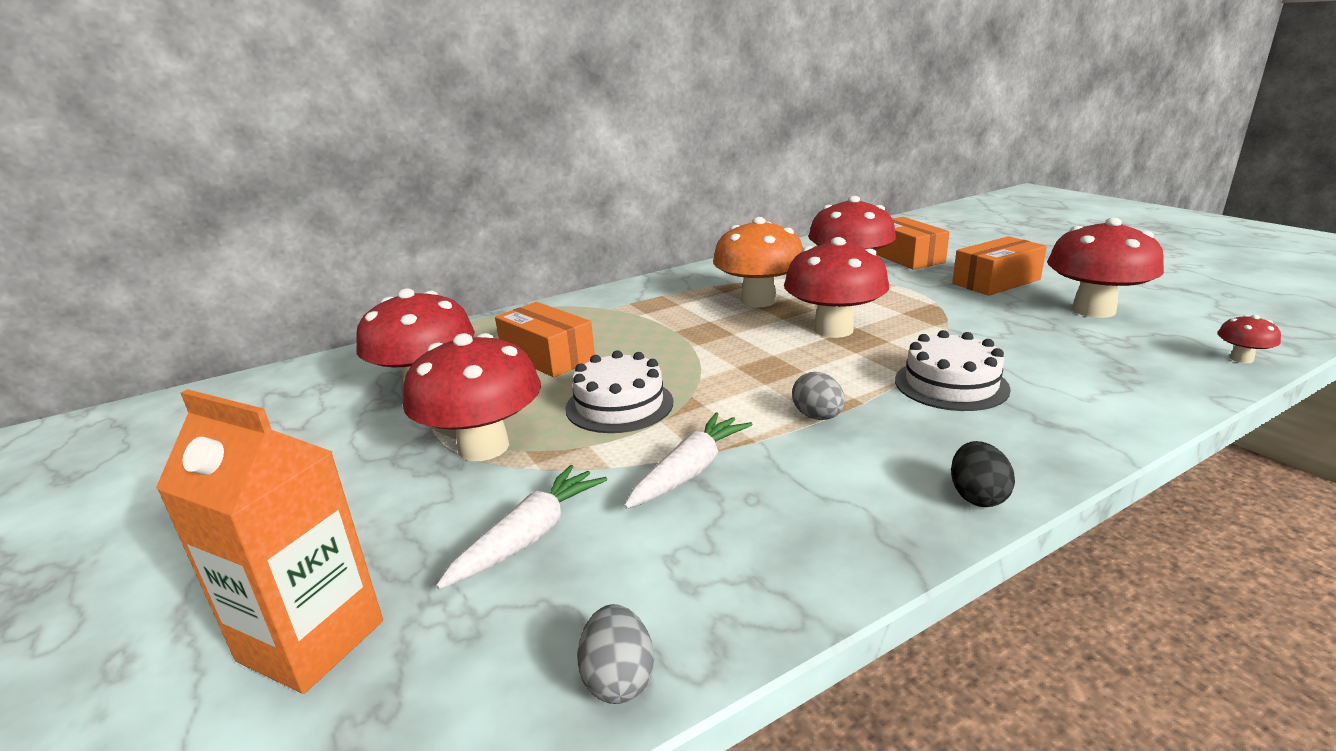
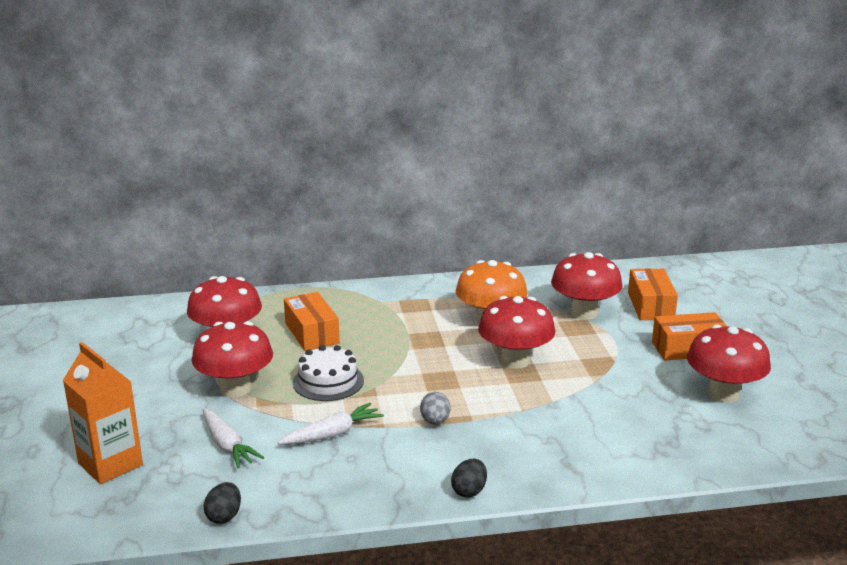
camera: 20 degrees right, 0 degrees up
(529, 537) = (227, 445): white carrot -> white carrot turned 90 degrees clockwise
(618, 679) = (224, 516): grey egg -> black egg
(951, 384) = (542, 423): white cake -> none
(1241, 359) = (764, 459): red mushroom -> none

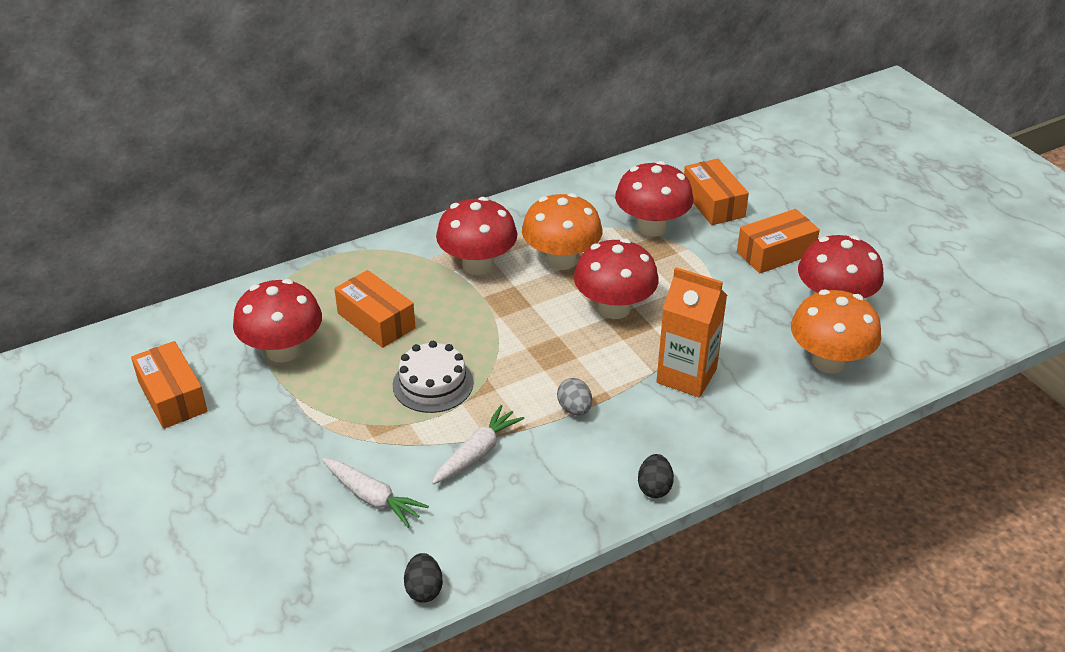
camera: 20 degrees left, 15 degrees up
(110, 464) = (256, 558): orange carton -> orange carton (686, 376)
(126, 351) = (172, 397): none -> orange box
(235, 388) = (335, 419): red mushroom -> red mushroom (477, 265)
(693, 434) = (829, 361): none -> orange mushroom

